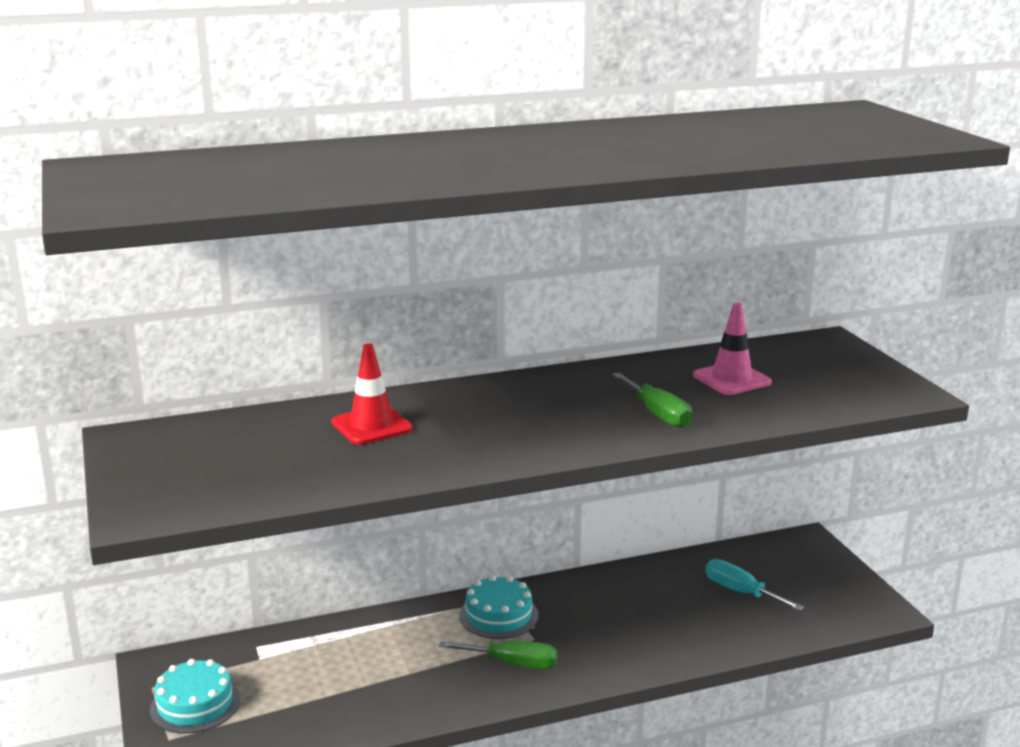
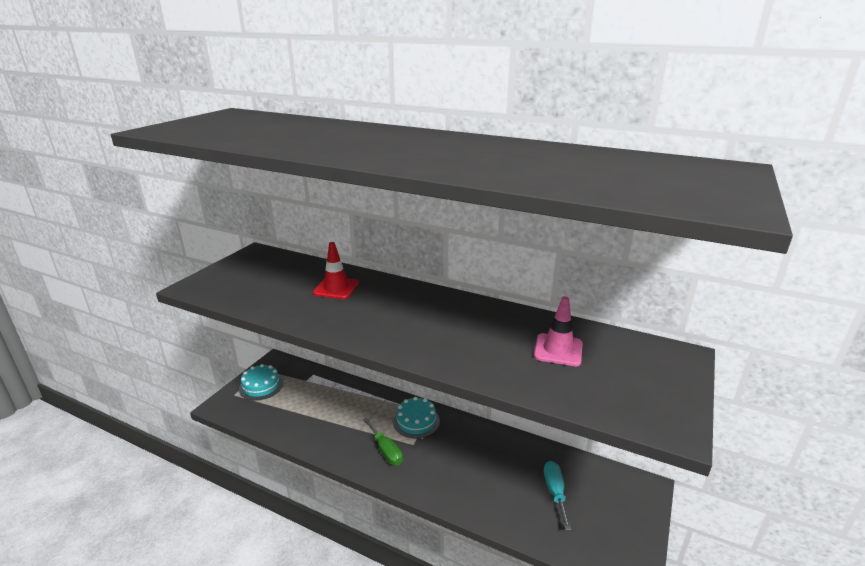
camera: 45 degrees right, 5 degrees up
(658, 414) = (470, 350): green screwdriver -> none

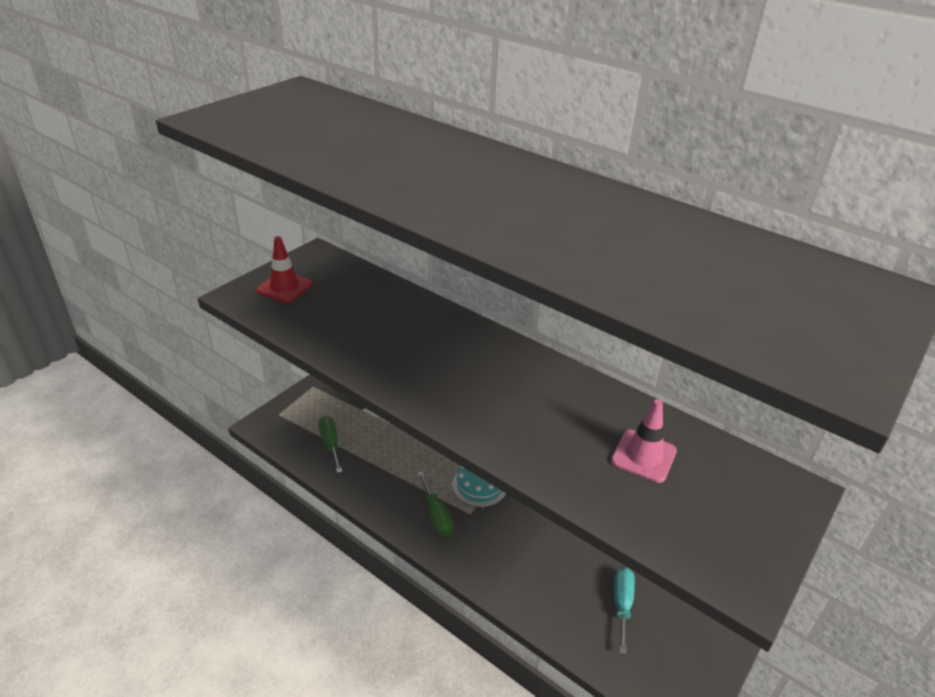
camera: 10 degrees right, 10 degrees up
(261, 386) = (310, 408): turquoise cake -> none
(283, 410) = (330, 443): none -> green screwdriver
(336, 288) = (400, 323): red traffic cone -> red traffic cone (284, 287)

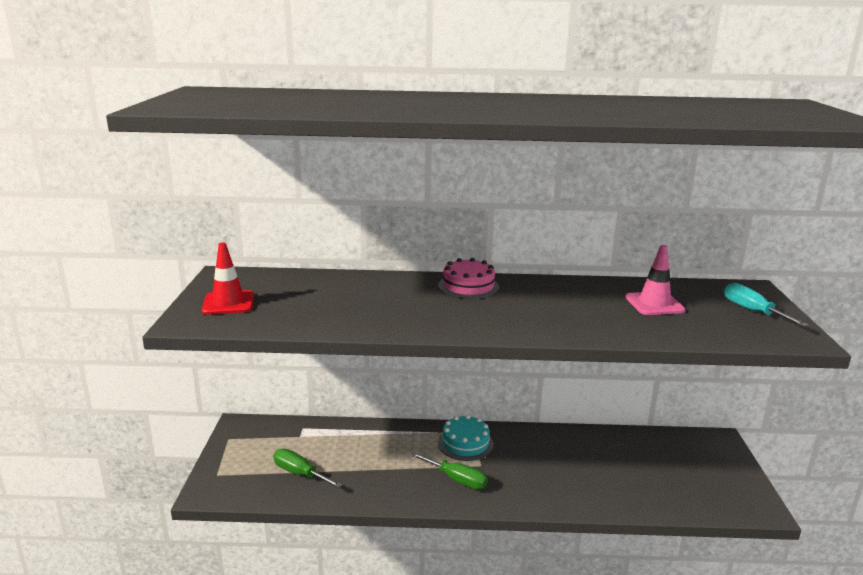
camera: 35 degrees left, 15 degrees down
(490, 349) = (468, 286): none -> pink cake
(622, 604) = (649, 467): turquoise screwdriver -> turquoise screwdriver (752, 311)

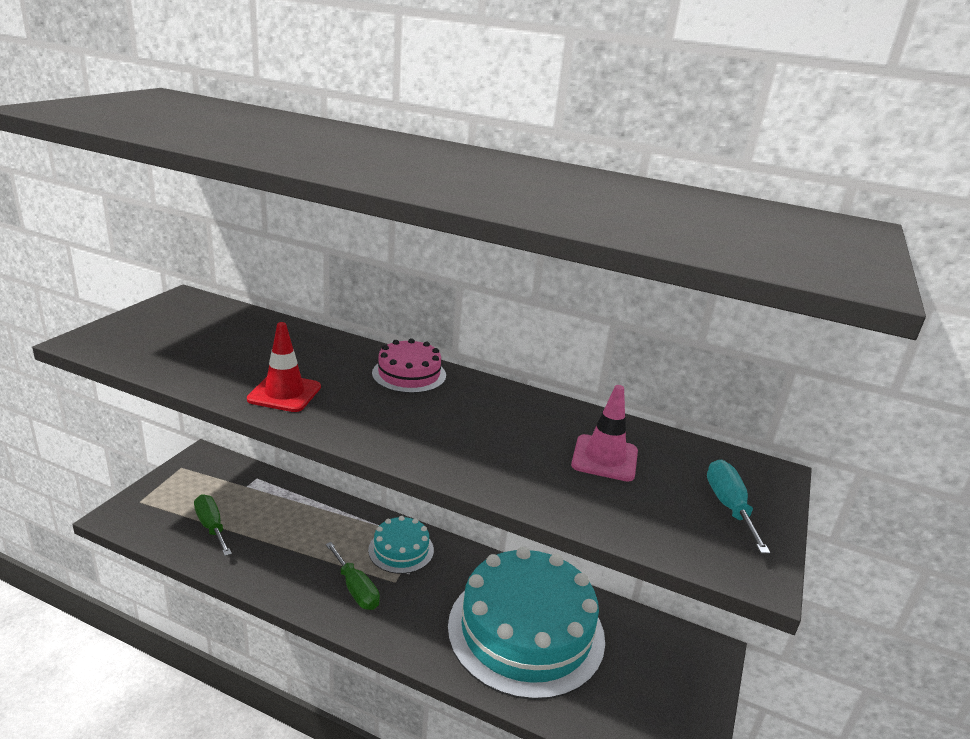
camera: 20 degrees right, 5 degrees up
(228, 303) = (148, 331): red traffic cone -> red traffic cone (284, 393)
(598, 466) = (526, 631): none -> turquoise cake

